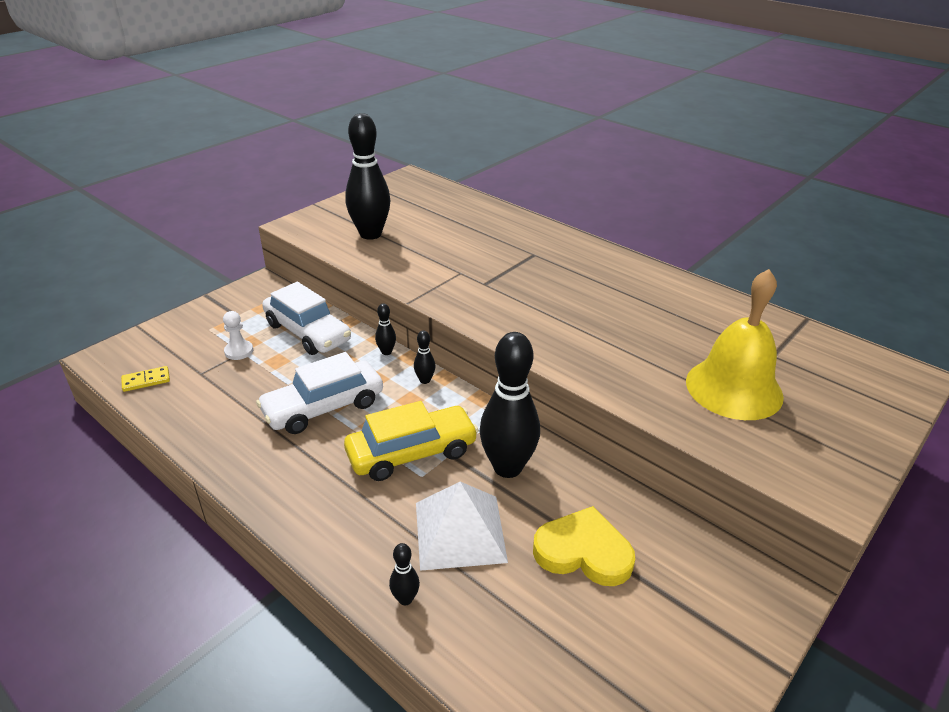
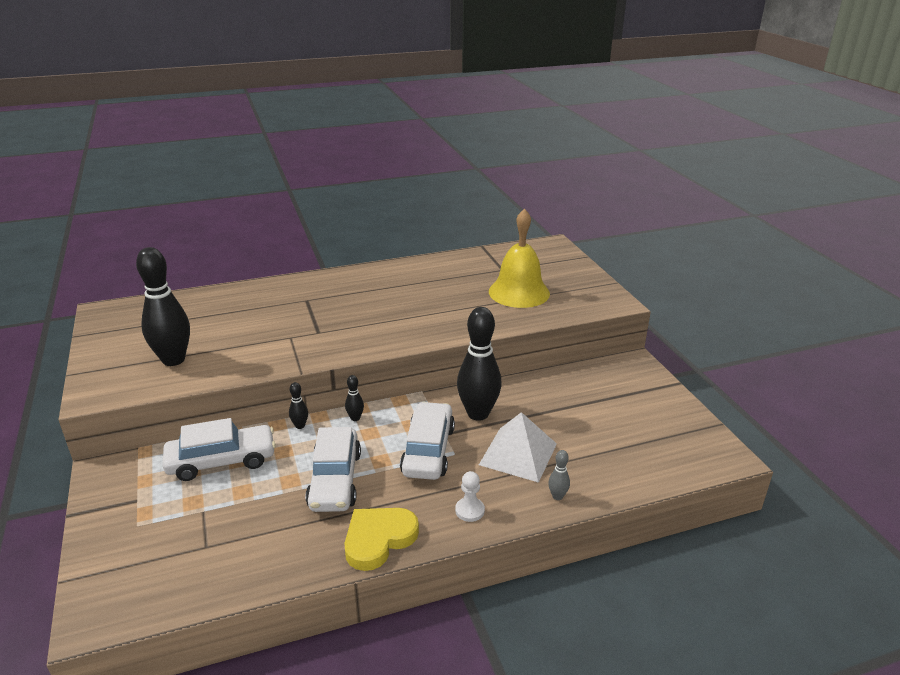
camera: 60 degrees left, 5 degrees down
(146, 381) = (174, 590): yellow domino -> none
(239, 351) = (200, 512): white pawn -> white pawn (469, 510)
(405, 599) = (557, 496): black bowling pin -> grey bowling pin
(412, 453) = (428, 450): yellow car -> white car
(583, 552) = (568, 412): yellow heart -> yellow heart (378, 539)

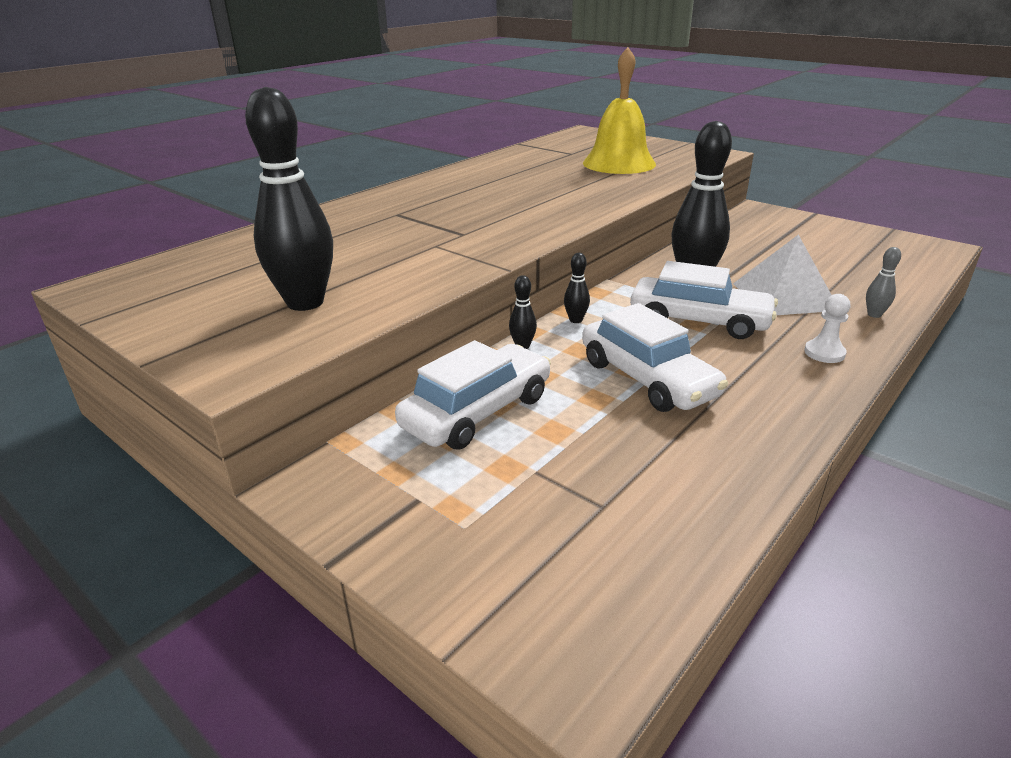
camera: 30 degrees left, 0 degrees up
(378, 539) = (786, 411): yellow heart -> none
(428, 450) = (699, 321): white car -> white car turned 135 degrees clockwise

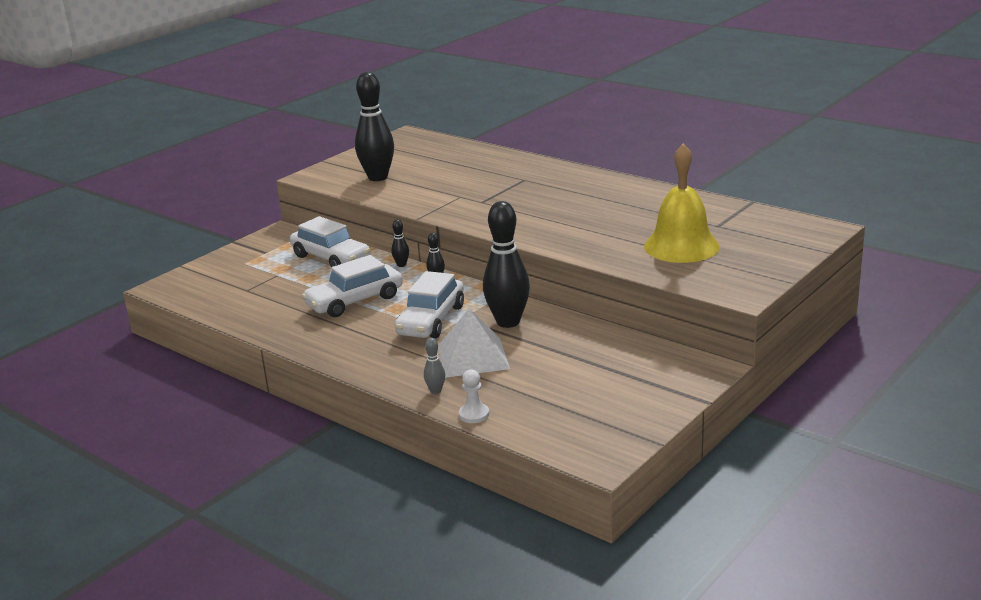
camera: 90 degrees right, 5 degrees down
(824, 353) = (376, 361): white pawn -> white pawn (474, 414)

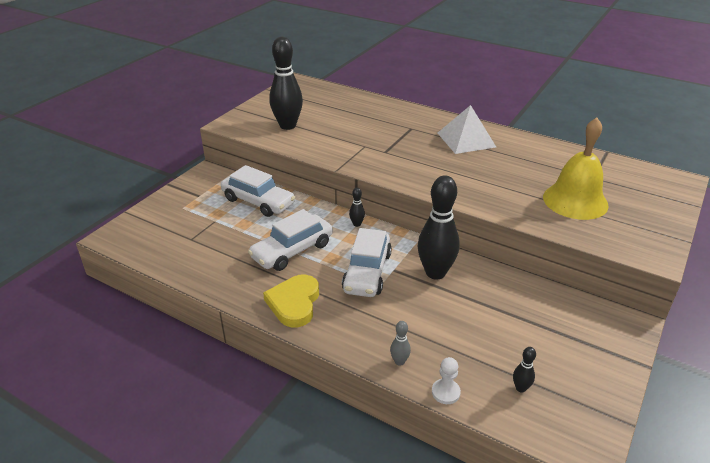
camera: 10 degrees left, 10 degrees up
(341, 344) = (294, 303): none -> yellow heart
(401, 265) = (321, 208): black bowling pin -> black bowling pin (520, 388)
(473, 357) = (419, 316): white pyramid -> white pyramid (466, 140)

